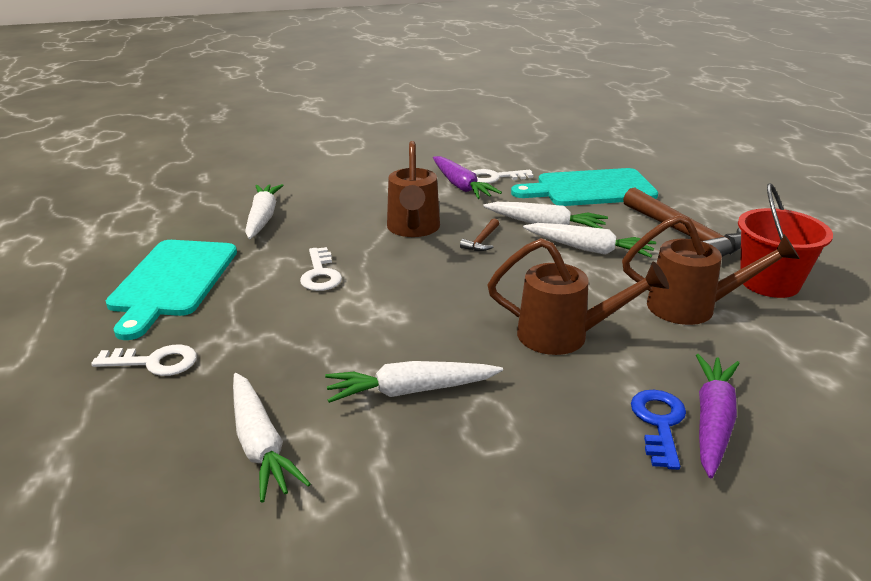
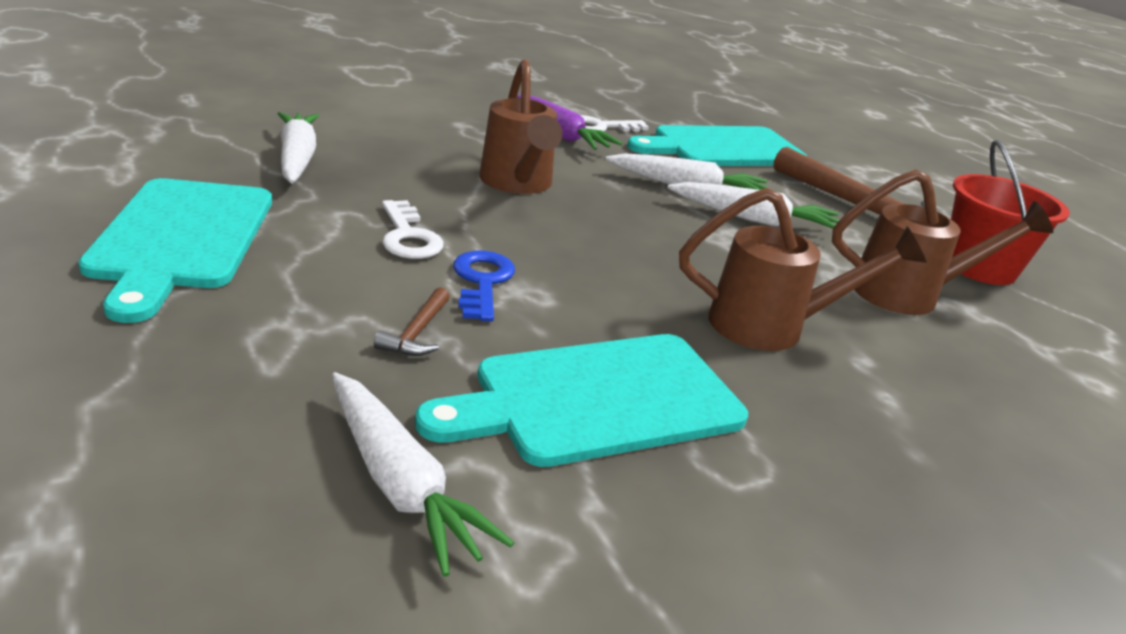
camera: 15 degrees left, 0 degrees up
(154, 362) = (185, 357): white key -> none
(410, 391) = (598, 400): white carrot -> turquoise cutting board
(482, 241) = (615, 203): brown hammer -> brown hammer (417, 333)
(659, 423) = (940, 441): blue key -> blue key (482, 282)
(712, 421) = (1001, 437): purple carrot -> none

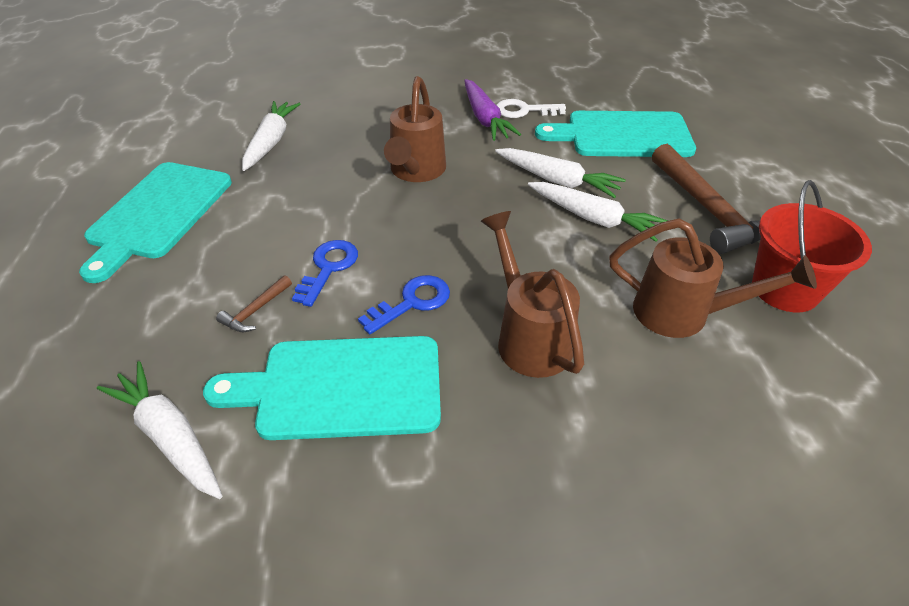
camera: 25 degrees right, 15 degrees up
(400, 484) = (169, 436): white carrot -> white carrot turned 150 degrees clockwise
(408, 236) = (303, 221): white key -> none
(616, 308) = (412, 302): none -> blue key
(773, 327) = (528, 336): brown watering can -> brown watering can turned 135 degrees counterclockwise

